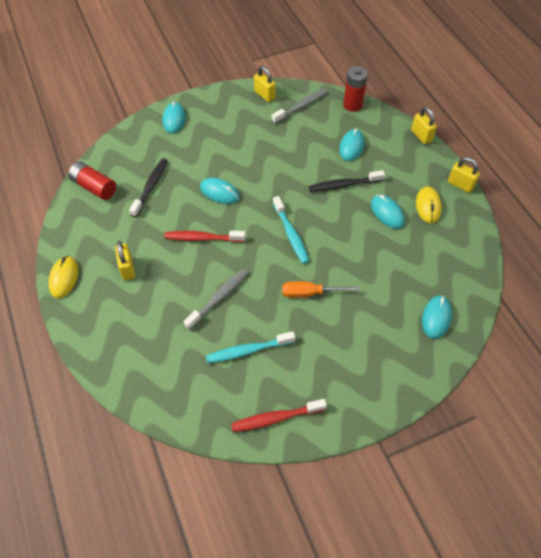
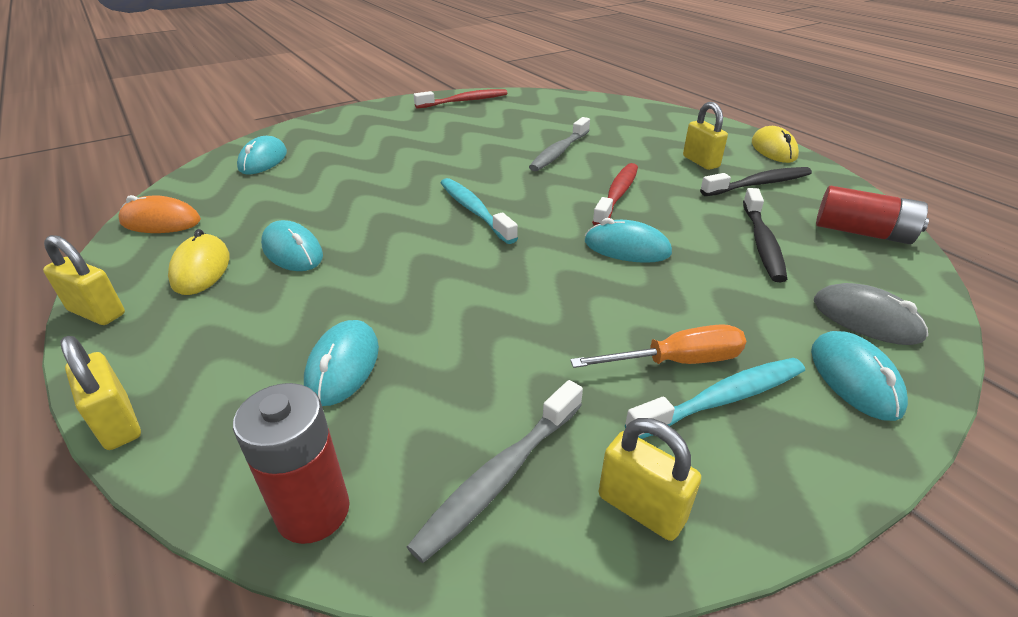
camera: 170 degrees right, 20 degrees down
(146, 140) = (866, 319): none -> grey mouse
(202, 238) = (617, 195): red toothbrush -> red toothbrush turned 60 degrees counterclockwise
(247, 350) = (506, 126): turquoise toothbrush -> turquoise toothbrush (722, 399)
(310, 293) = (436, 164): orange screwdriver -> orange screwdriver (676, 361)
(343, 185) = (374, 284): black toothbrush -> black toothbrush (759, 184)
(469, 249) = (161, 221): none -> orange mouse

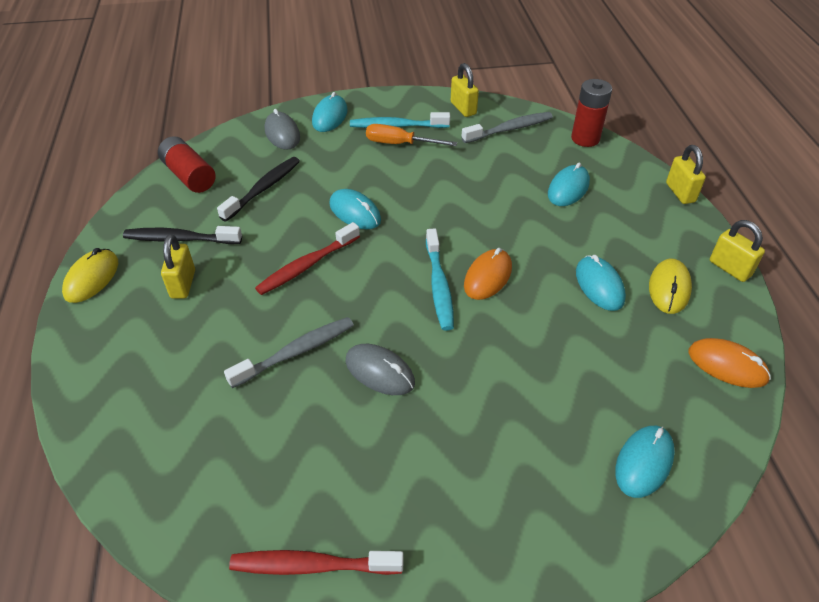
camera: 155 degrees left, 10 degrees up
(427, 229) = (487, 277): none -> orange mouse
(485, 156) = (380, 372): none -> grey mouse

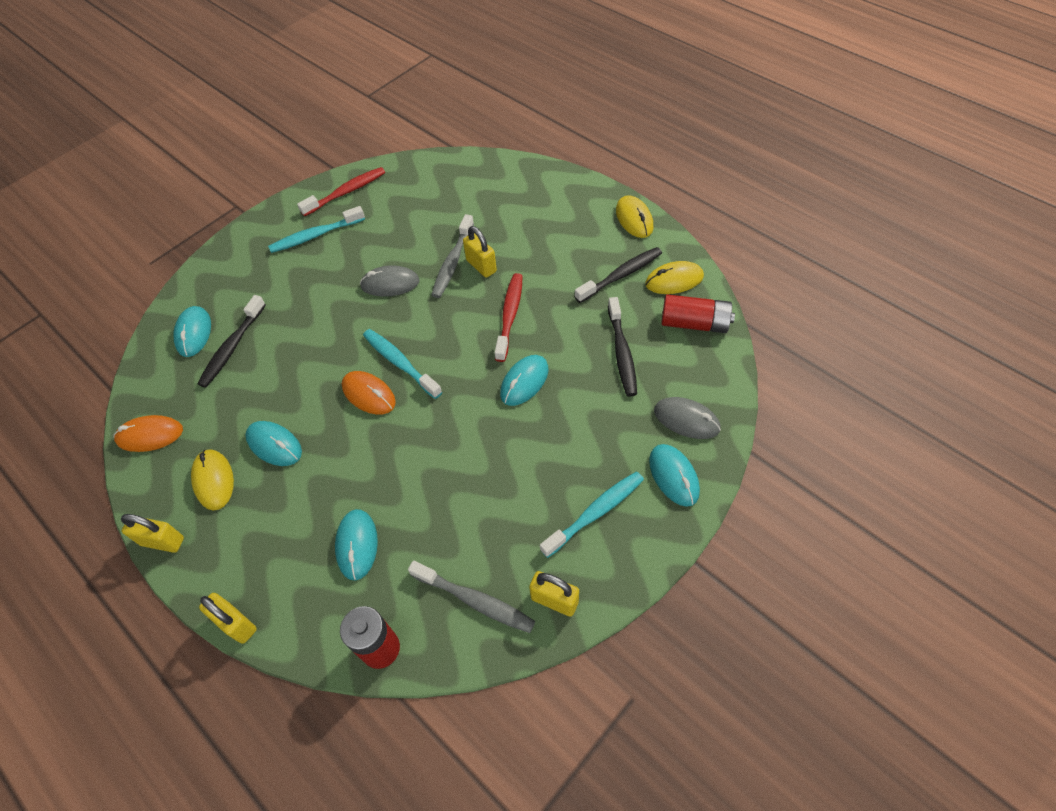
camera: 145 degrees right, 10 degrees up
(152, 210) = (674, 280): none -> yellow mouse
(183, 284) = (574, 252): yellow padlock -> yellow padlock (481, 266)
(355, 212) = (524, 382): turquoise mouse -> turquoise mouse turned 60 degrees counterclockwise
(399, 144) = (567, 488): orange screwdriver -> none
(411, 511) = (315, 235): none -> turquoise toothbrush
(487, 277) = (369, 394): orange mouse -> orange mouse turned 45 degrees counterclockwise
(510, 129) = (475, 601): grey toothbrush -> grey toothbrush turned 90 degrees counterclockwise
(602, 411) = (232, 347): none -> black toothbrush

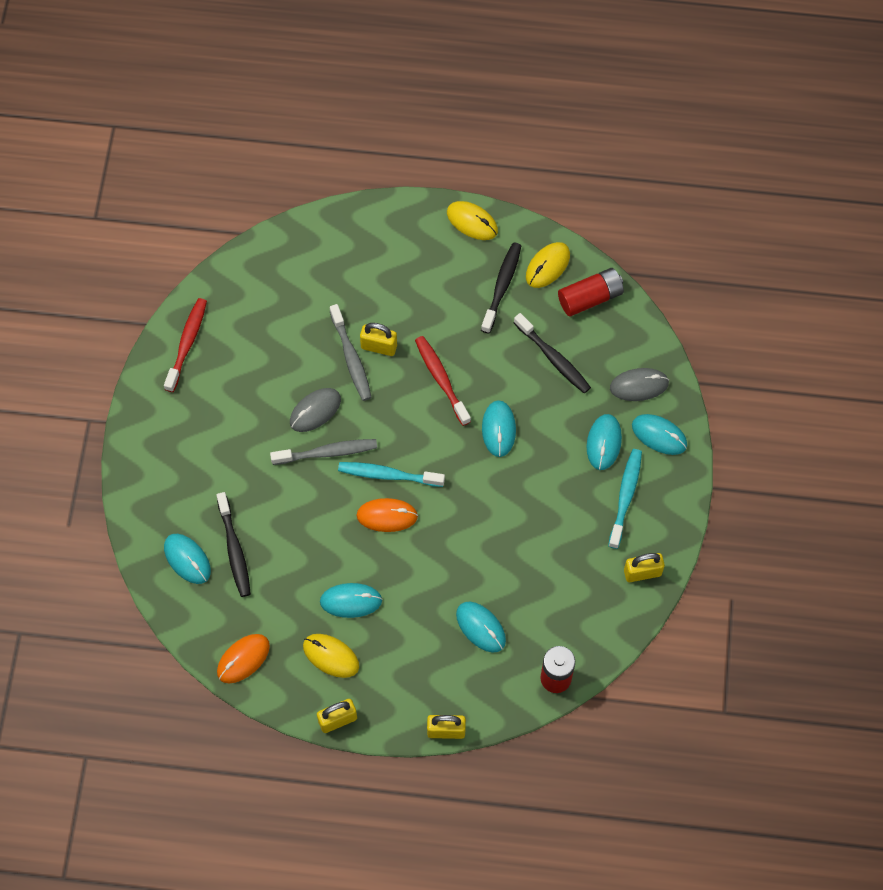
camera: 40 degrees left, 10 degrees up
(315, 235) = (202, 405): turquoise toothbrush -> none
(475, 601) = (592, 608): grey toothbrush -> grey toothbrush (327, 452)
(612, 450) = (604, 443): none -> turquoise mouse

